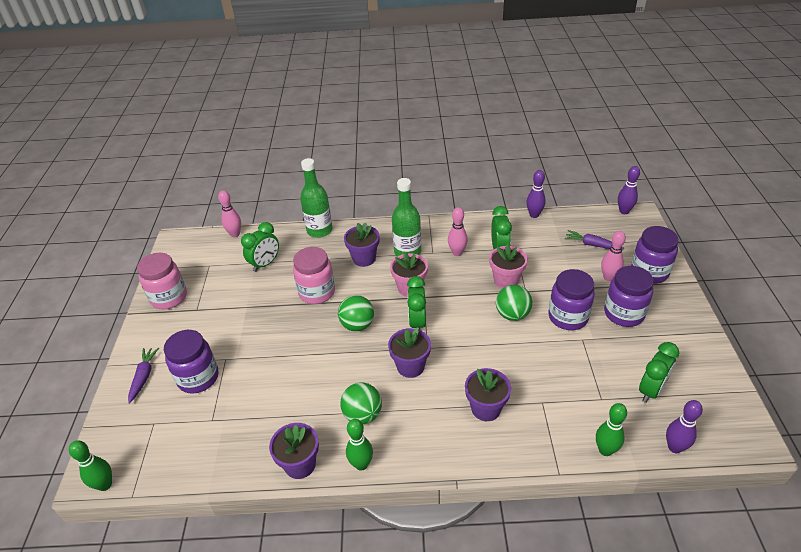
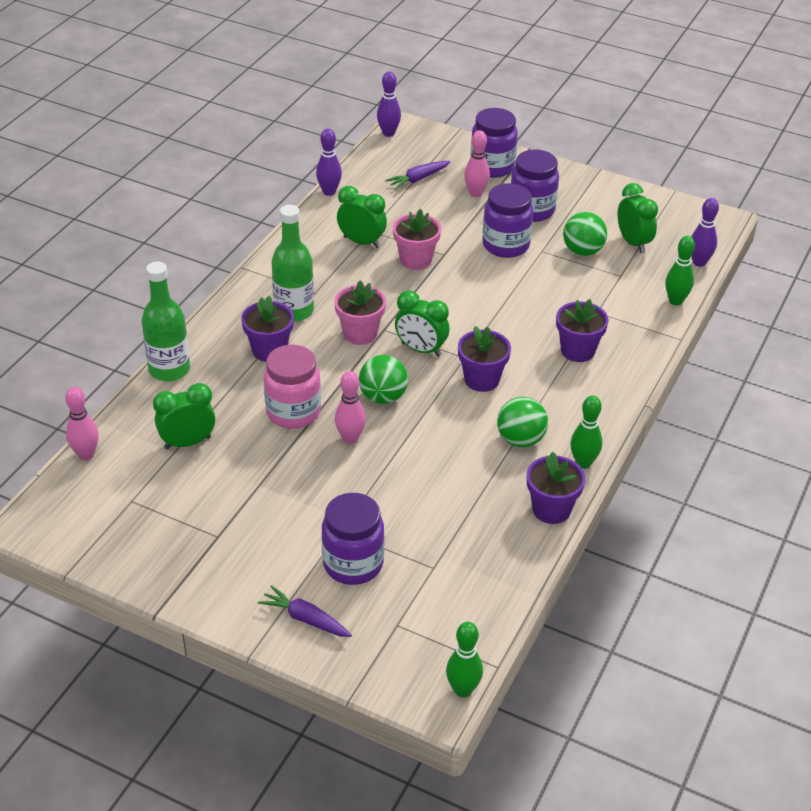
camera: 65 degrees left, 0 degrees up
(169, 298) = (164, 560): pink jar -> none
(265, 264) = (188, 442): green clock -> green clock turned 90 degrees counterclockwise
(457, 253) = (335, 274): pink bowling pin -> pink bowling pin (350, 438)
(512, 315) = (470, 278): green ball -> green ball (582, 251)

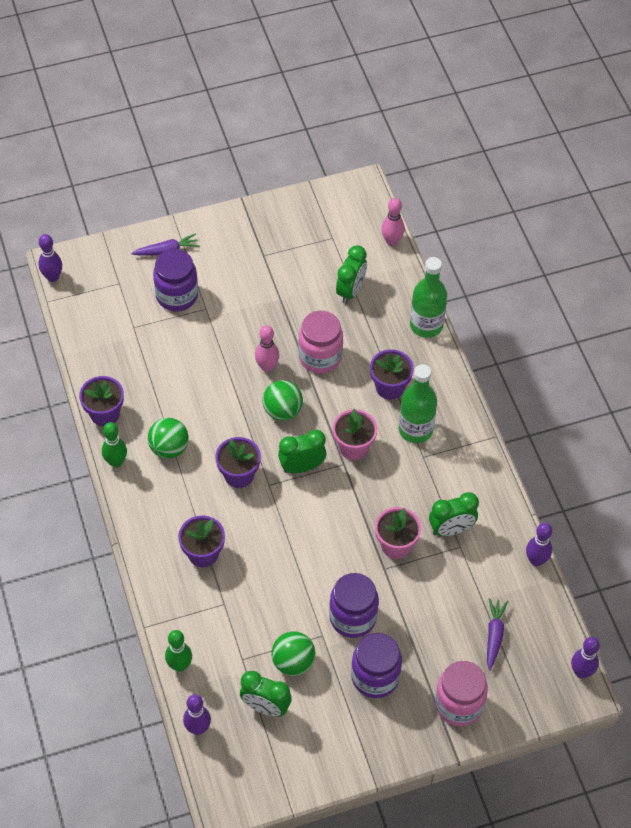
camera: 135 degrees right, 15 degrees up
(463, 690) = (53, 277): green bowling pin -> purple bowling pin
(475, 193) = (435, 658): pink bowling pin -> none
(492, 167) = (459, 704): purple jar -> pink jar

